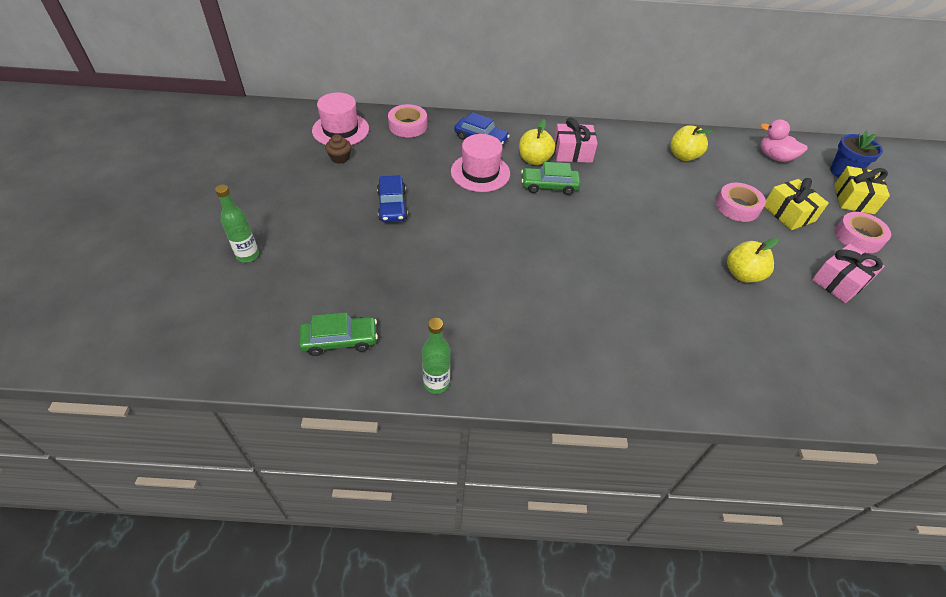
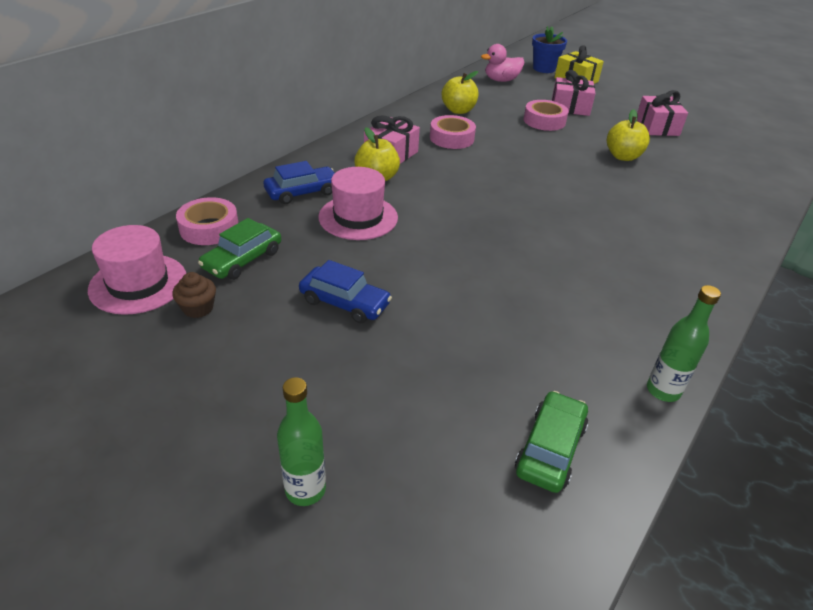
camera: 55 degrees left, 10 degrees down
(549, 186) = (425, 188): green car -> green car (242, 259)
(788, 213) = (570, 107): yellow gift -> pink gift
(858, 237) = (616, 98): pink tape -> pink tape (451, 138)

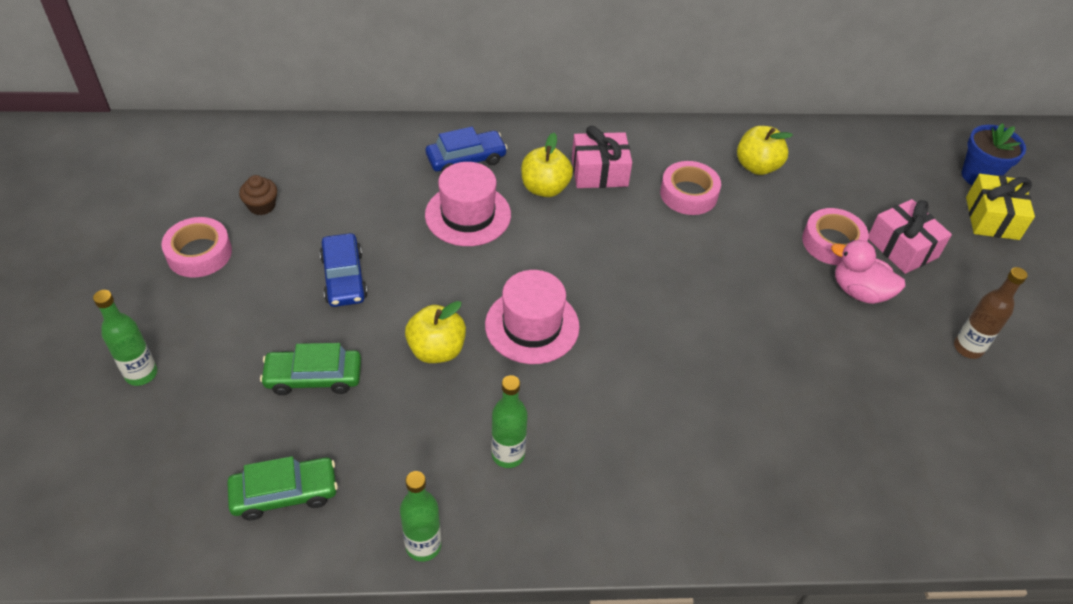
camera: 50 degrees right, 10 degrees up
(138, 283) = (259, 159): pink hat -> pink hat (532, 326)
(209, 228) = (358, 145): pink tape -> pink tape (199, 253)
(242, 259) = (338, 189): green car -> green car (314, 377)
(302, 192) = (466, 159): blue car -> blue car turned 45 degrees counterclockwise
(501, 80) = (885, 159): pink duck -> pink duck (859, 291)
(606, 308) = (508, 454): none -> green bottle
(623, 156) = (837, 347): yellow apple -> yellow apple (437, 350)
(657, 127) = (968, 348): pink gift -> brown bottle

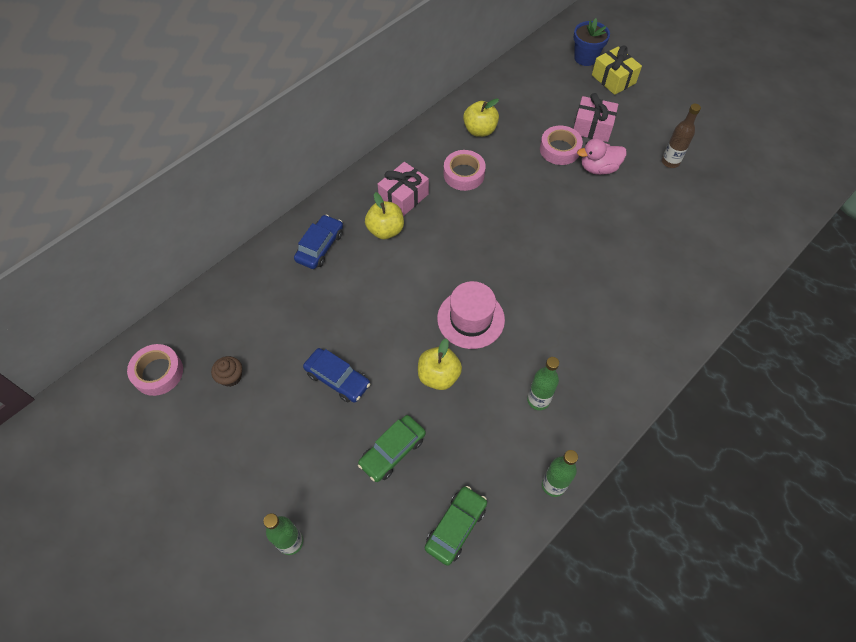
camera: 40 degrees left, 10 degrees up
(199, 253) = (230, 440): pink tape -> pink tape (158, 373)
(468, 215) = (362, 281): pink hat -> none

